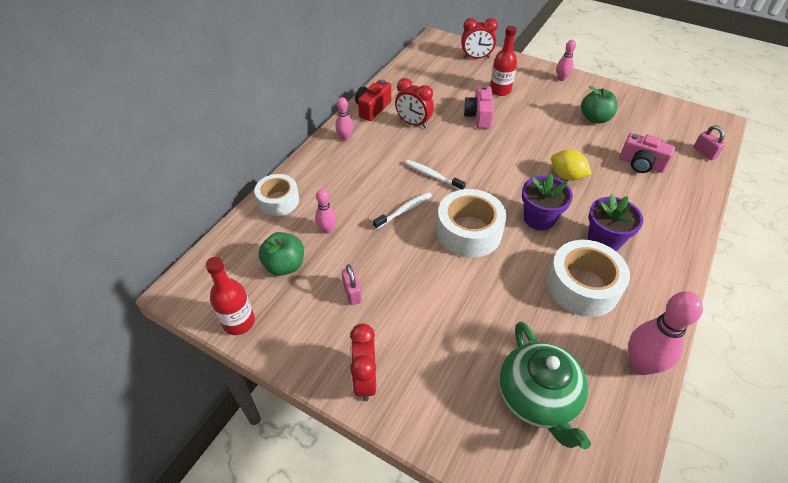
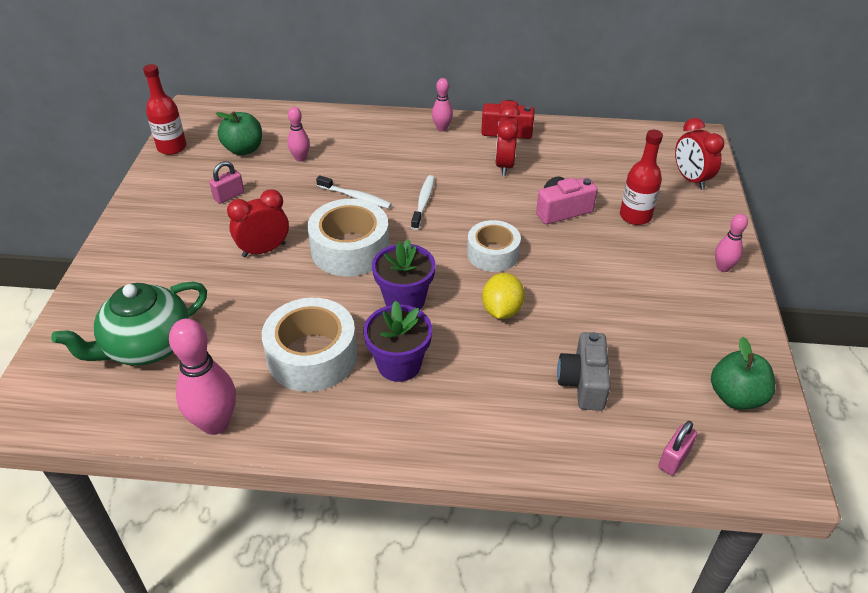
camera: 65 degrees right, 5 degrees down
(278, 201) = (322, 120): white tape -> white tape (493, 254)
(365, 380) = (136, 231): red clock -> red clock (264, 250)
(595, 118) = (653, 318): green apple -> green apple (736, 396)
(641, 164) = (583, 383): pink camera -> grey camera

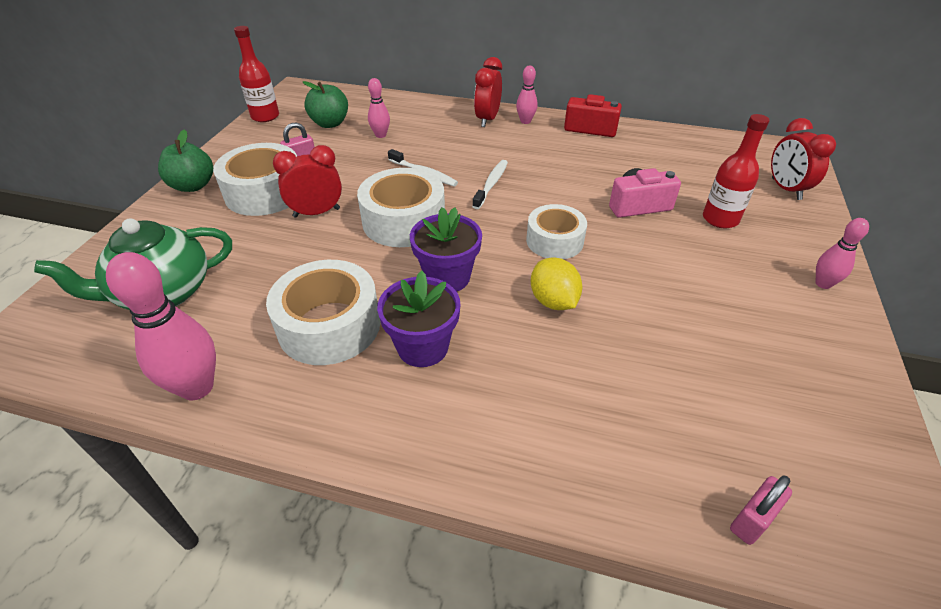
camera: 10 degrees right, 0 degrees up
(205, 234) = (265, 192): none -> white tape
(501, 310) = (553, 301): yellow lemon -> yellow lemon turned 45 degrees counterclockwise
(504, 165) = (583, 158): red clock -> red clock (487, 119)
(583, 383) = (639, 398): grey camera -> none
(736, 396) = (841, 444): green apple -> green apple (193, 186)

